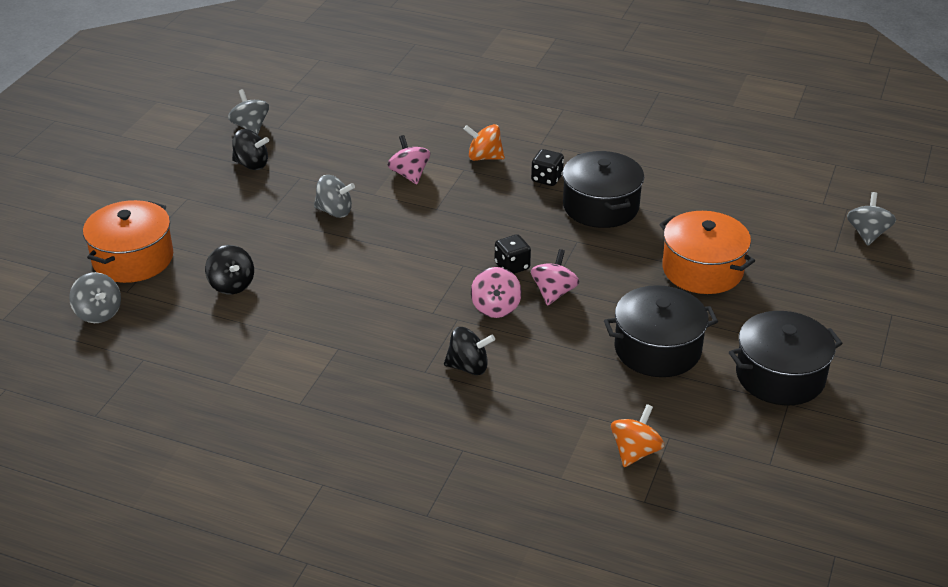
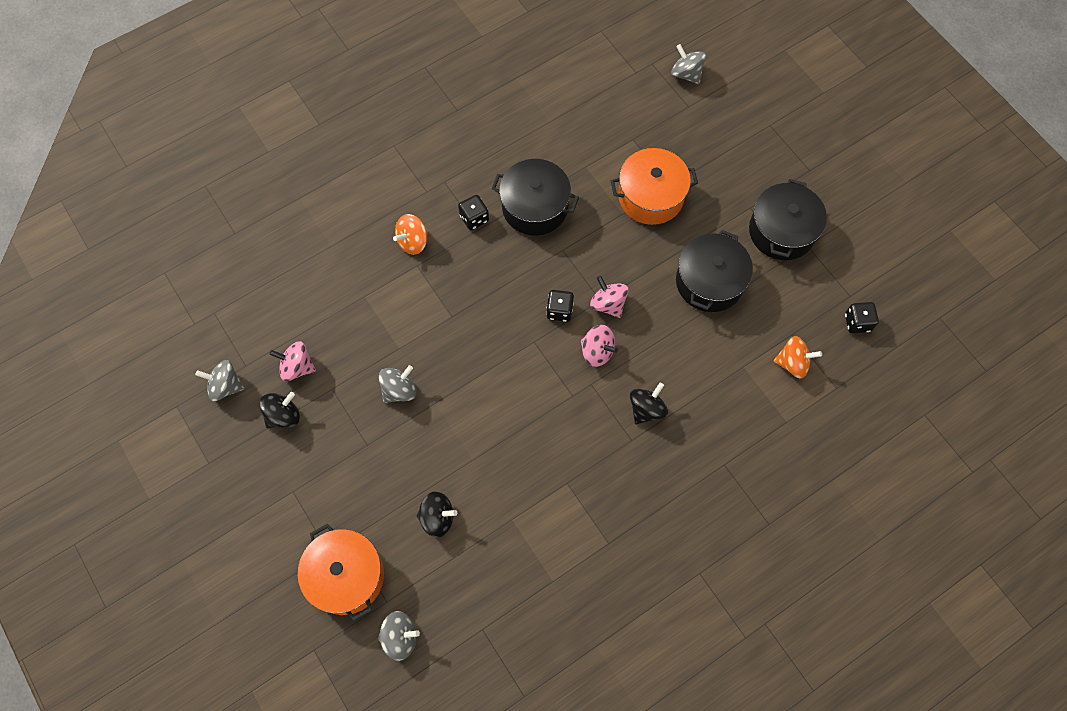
camera: 55 degrees left, 30 degrees up
(409, 175) = (393, 308): pink spinning top -> pink spinning top (297, 367)
(635, 452) = (792, 363): orange spinning top -> orange spinning top turned 120 degrees clockwise
(743, 484) = (857, 322): none -> black dice

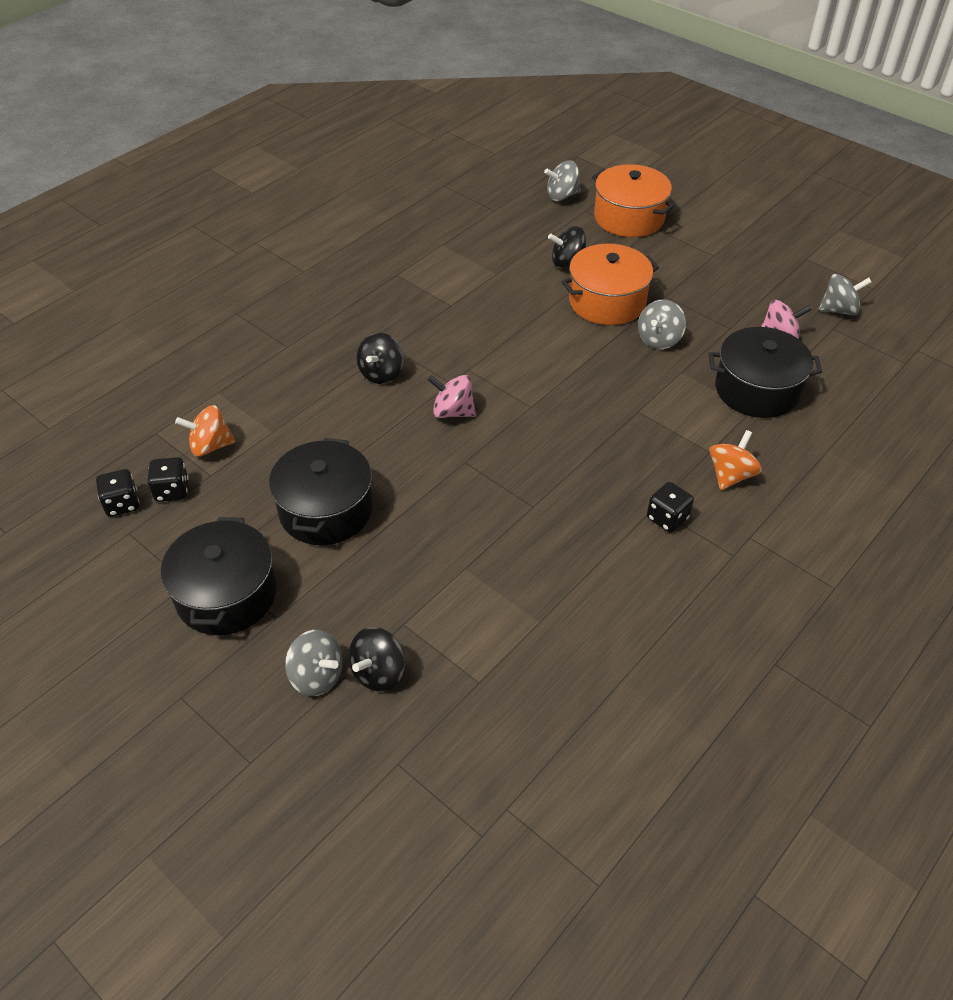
camera: 165 degrees right, 20 degrees down
(283, 415) = (763, 300): black spinning top -> black spinning top (378, 672)
(535, 207) = (591, 550): black pot -> black pot (757, 389)
(559, 311) = (512, 441): black dice -> black dice (172, 490)
(608, 304) = (454, 460): pink spinning top -> none
(651, 196) = (429, 600): orange pot -> orange pot (607, 301)
(686, 74) = (413, 829): grey spinning top -> grey spinning top (317, 676)

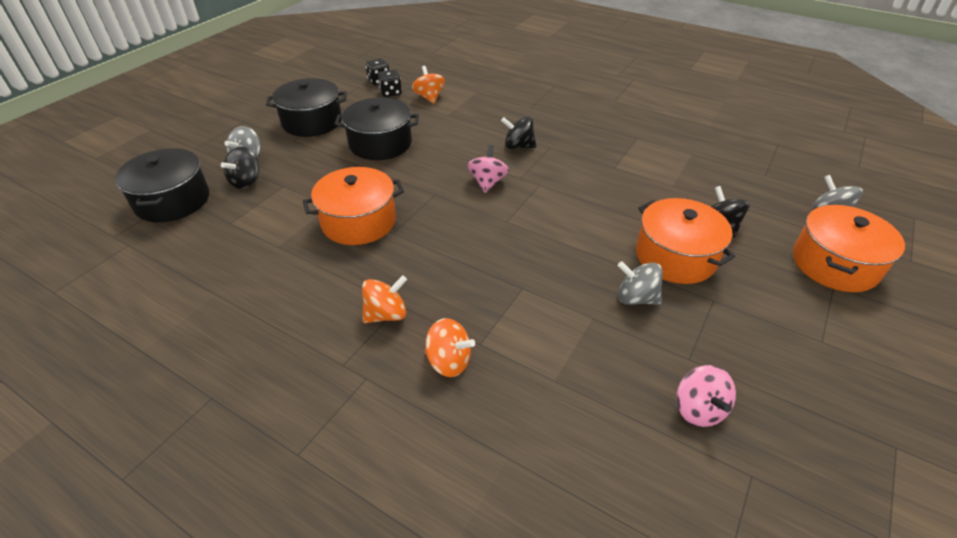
camera: 80 degrees right, 5 degrees down
(378, 672) = (246, 181): black spinning top -> black spinning top turned 90 degrees counterclockwise
(505, 538) = (358, 221): none -> orange pot
(667, 518) = (386, 314): black dice -> orange spinning top
(757, 389) = (590, 385): black pot -> black pot (172, 201)
(839, 310) = (799, 486): grey spinning top -> none

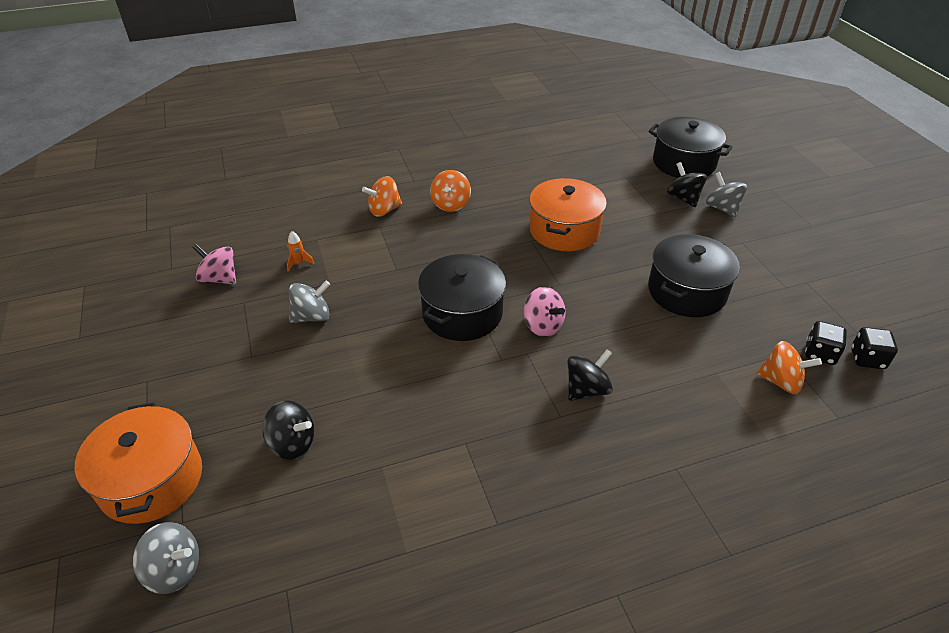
camera: 130 degrees right, 0 degrees up
(312, 122) = (776, 266): black pot -> black pot (462, 313)
(600, 363) = (299, 263): none -> orange rocket
(675, 257) = (309, 374): orange pot -> none

